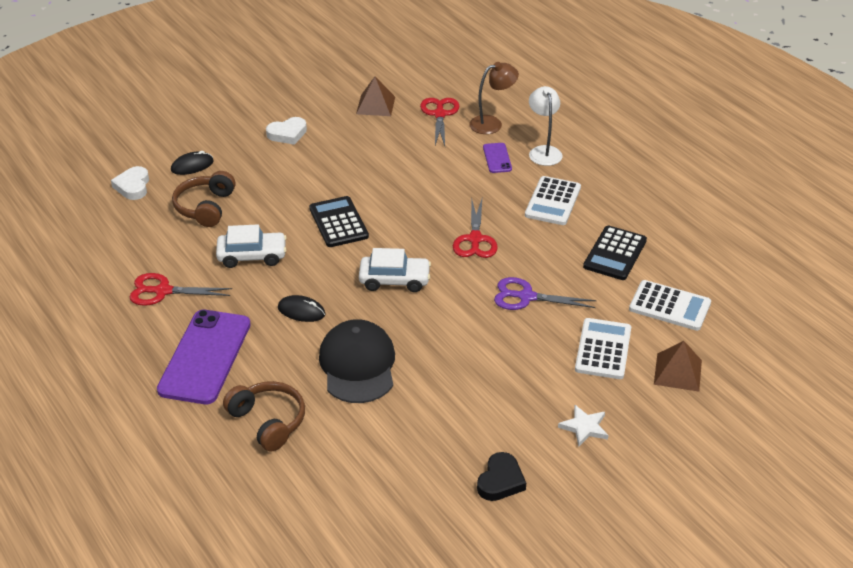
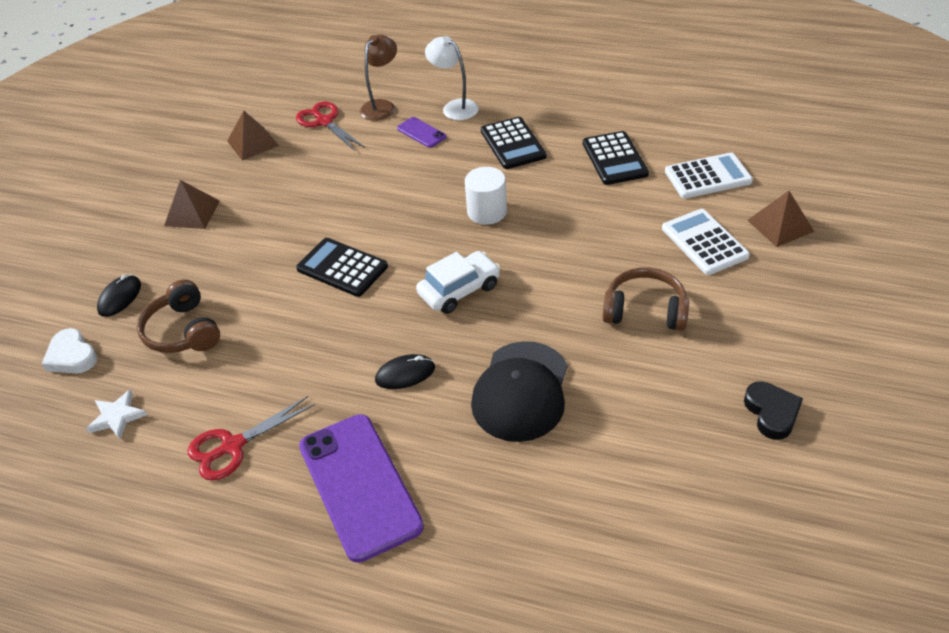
camera: 35 degrees left, 5 degrees up
(252, 256) = (290, 350): white car -> none
(268, 421) = (503, 507): brown headphones -> brown headphones (645, 310)
(287, 134) = (192, 213): white heart -> brown pyramid
(357, 365) = (521, 391): black cap -> black cap turned 120 degrees counterclockwise
(475, 239) = (487, 212): red scissors -> white cylinder
(526, 297) = (590, 236): purple scissors -> none
(552, 201) = (512, 144): white calculator -> black calculator
(584, 427) = (773, 318): white star -> white star (117, 417)

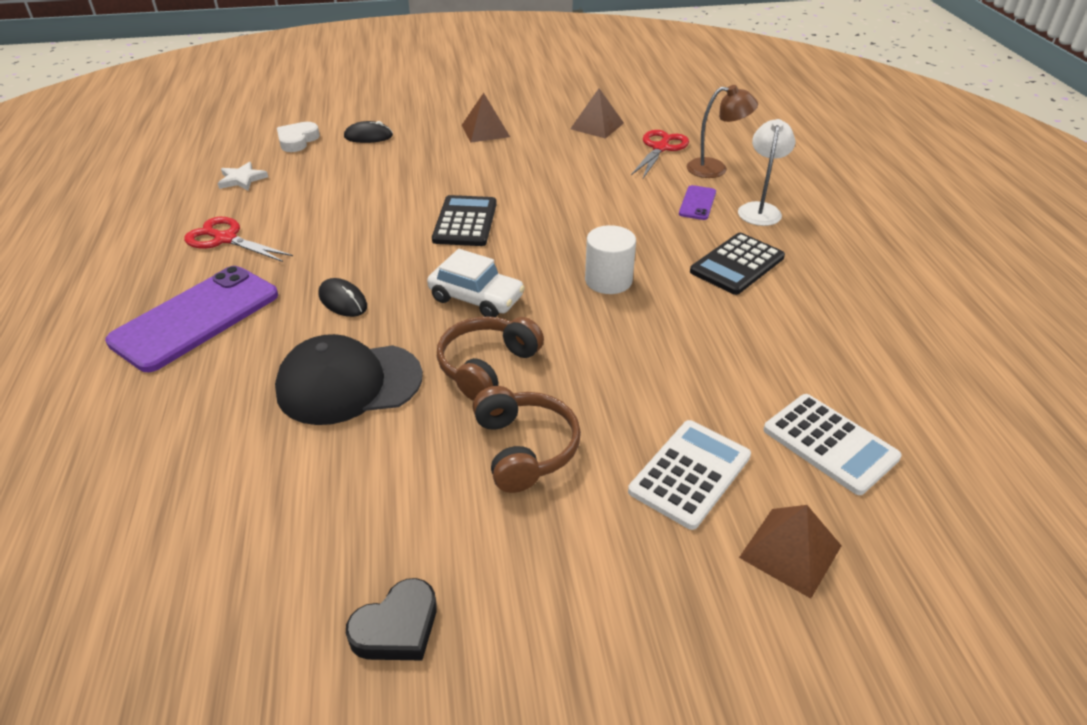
camera: 60 degrees right, 5 degrees down
(183, 331) = (345, 174): brown headphones -> brown headphones (487, 366)
(614, 159) = (785, 348): black calculator -> none

